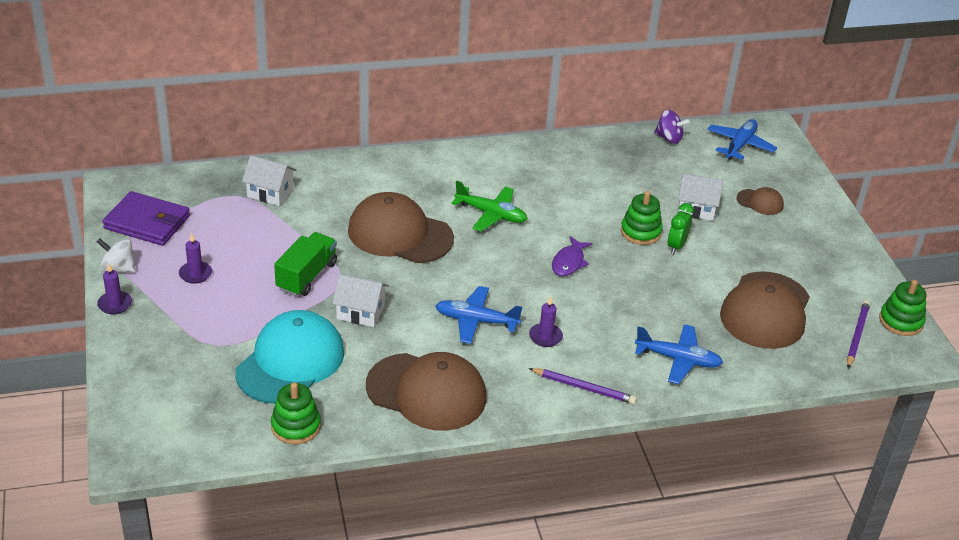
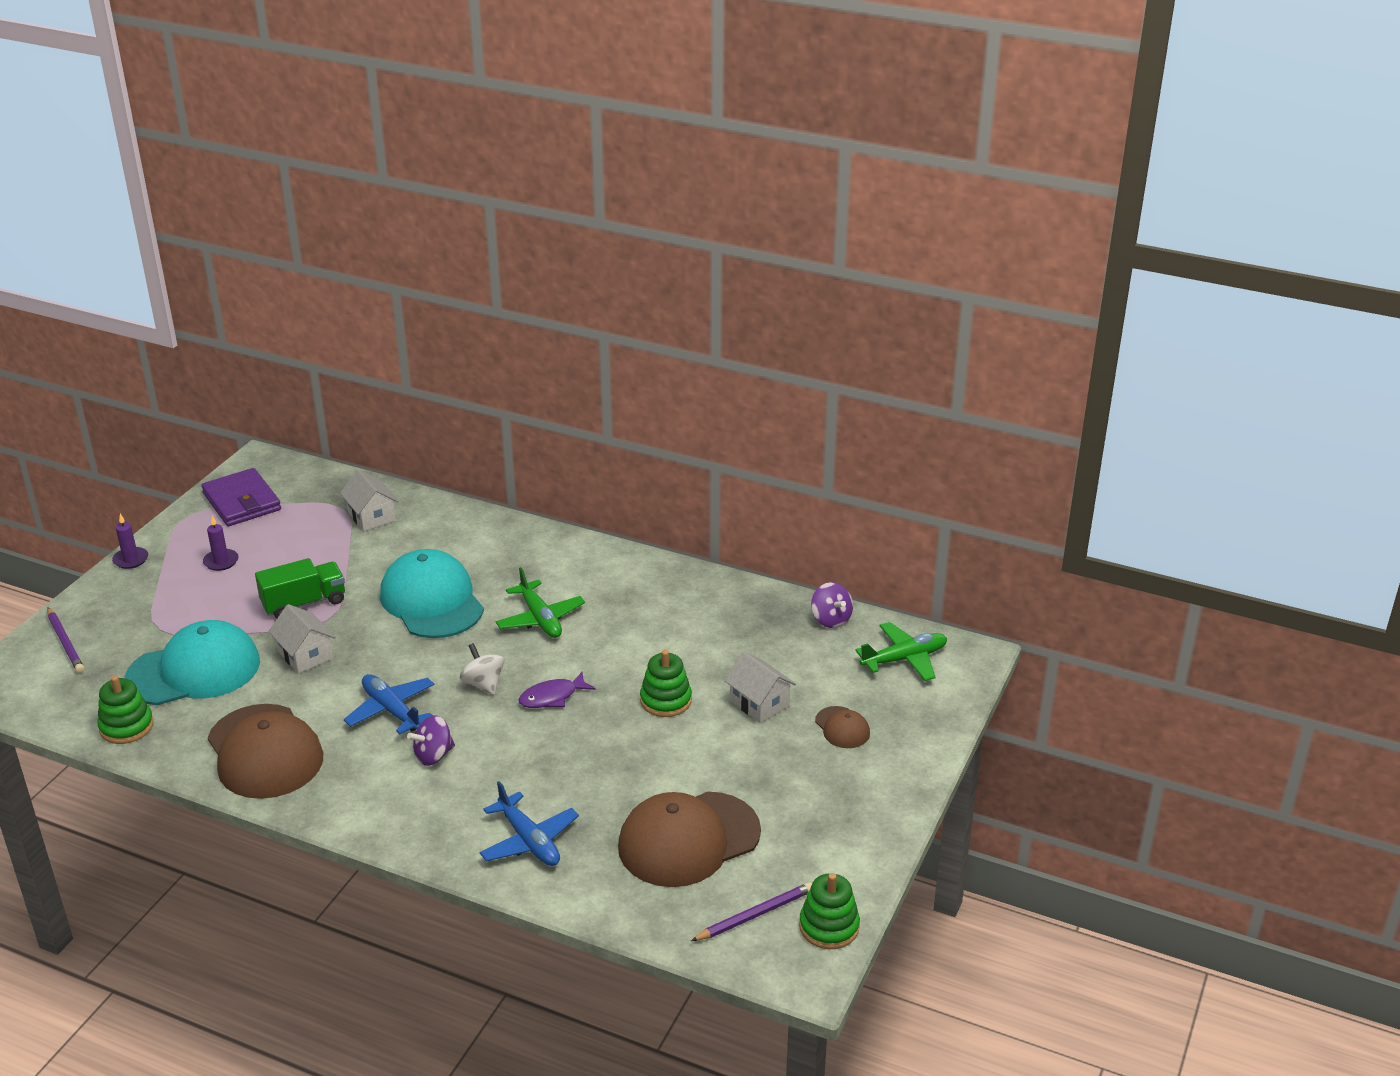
camera: 40 degrees right, 5 degrees down
(118, 268) = (171, 531): white spinning top -> white spinning top (483, 684)
(400, 234) = (432, 601): brown cap -> turquoise cap
(545, 337) = (433, 755): purple candle -> purple spinning top
(583, 388) = (403, 820): purple pencil -> purple pencil (65, 642)
(676, 246) = (684, 731): green clock -> none
(740, 145) = (904, 659): blue plane -> green plane

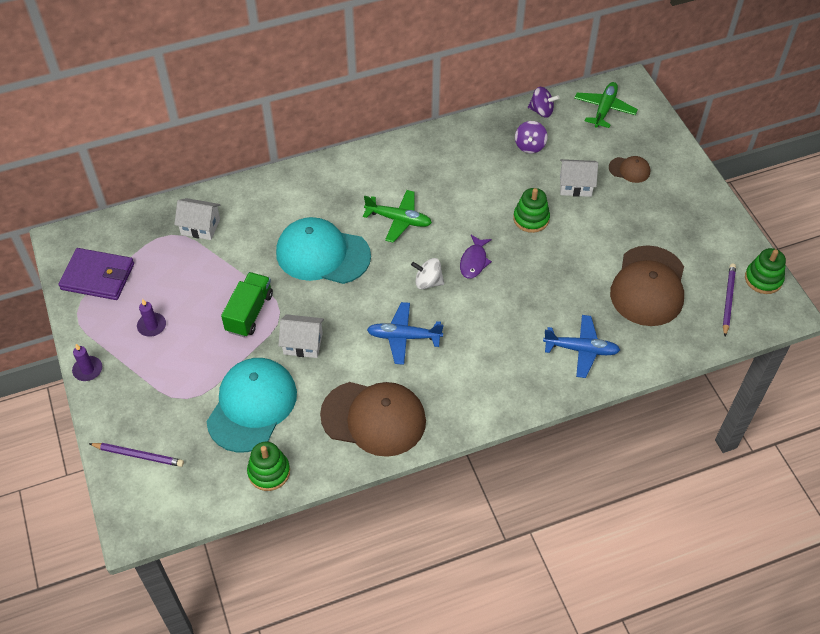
camera: 45 degrees left, 20 degrees up
(433, 755) = (465, 344): purple spinning top -> purple spinning top (530, 146)

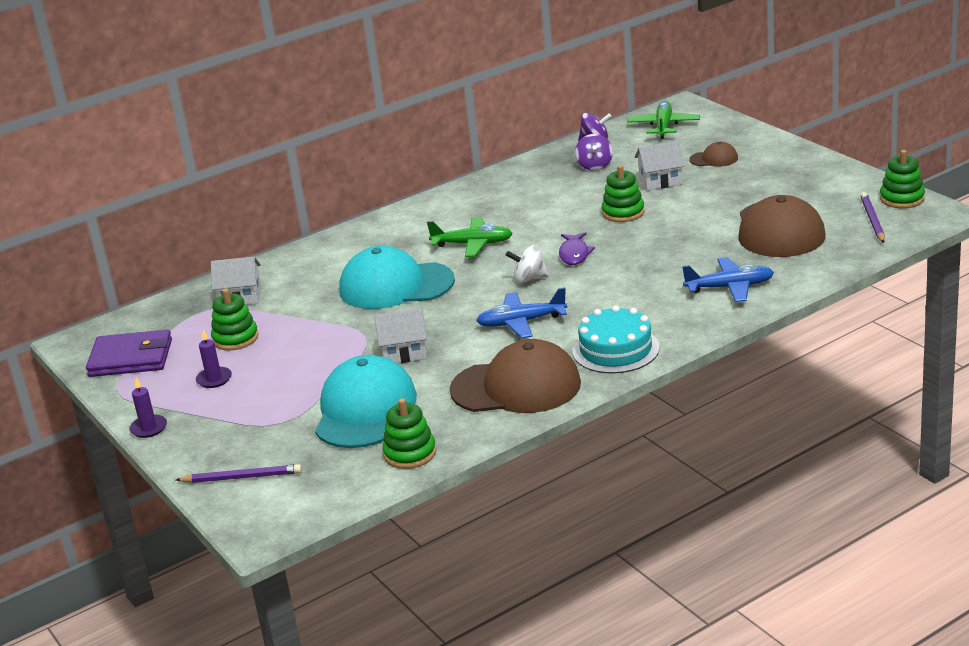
camera: 10 degrees left, 25 degrees down
(182, 279) = (235, 338): none -> green stacking toy
(249, 313) = (329, 344): green truck -> none
(465, 398) = (616, 349): none -> turquoise cake

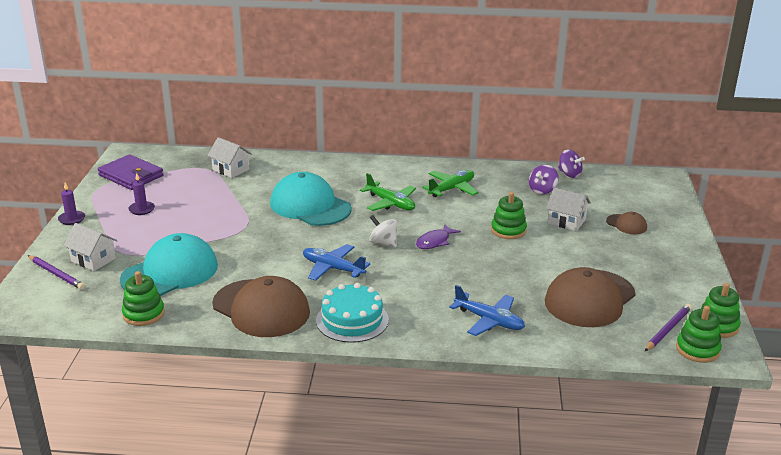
camera: 35 degrees right, 0 degrees up
(235, 338) = (189, 192): green stacking toy -> green stacking toy (697, 349)
(404, 352) = (246, 249): white house -> white house (93, 260)
(663, 126) = (629, 185): green plane -> green plane (452, 189)

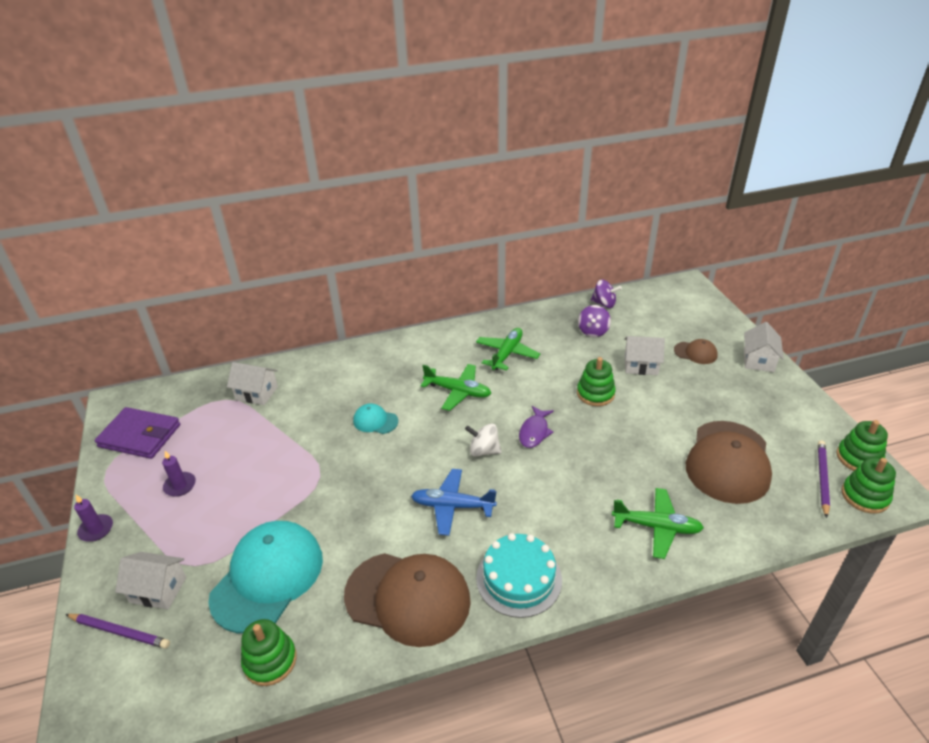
camera: 20 degrees left, 10 degrees up
(310, 206) = (375, 421): turquoise cap -> turquoise cap, size x0.46
(489, 321) = (657, 527): blue plane -> green plane
(684, 242) = (758, 360): none -> white house

